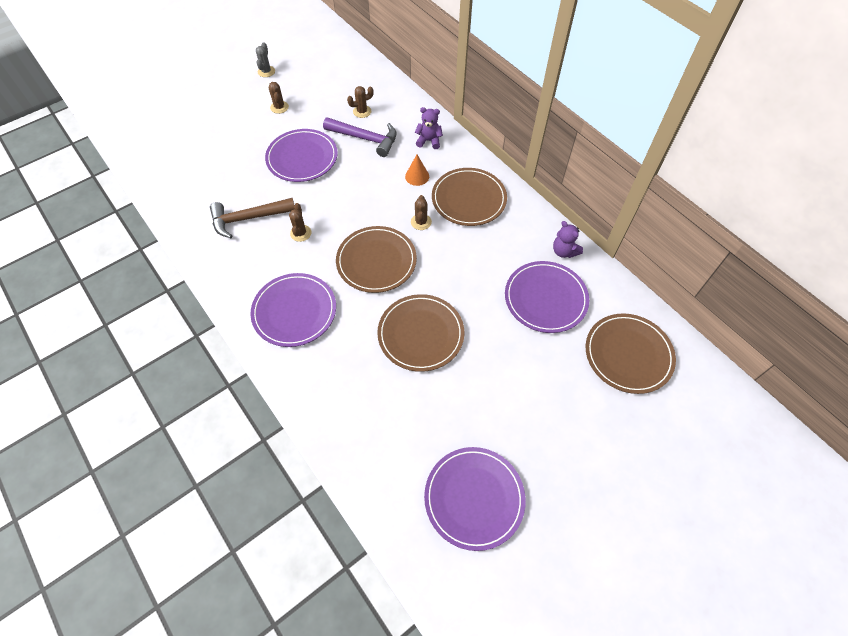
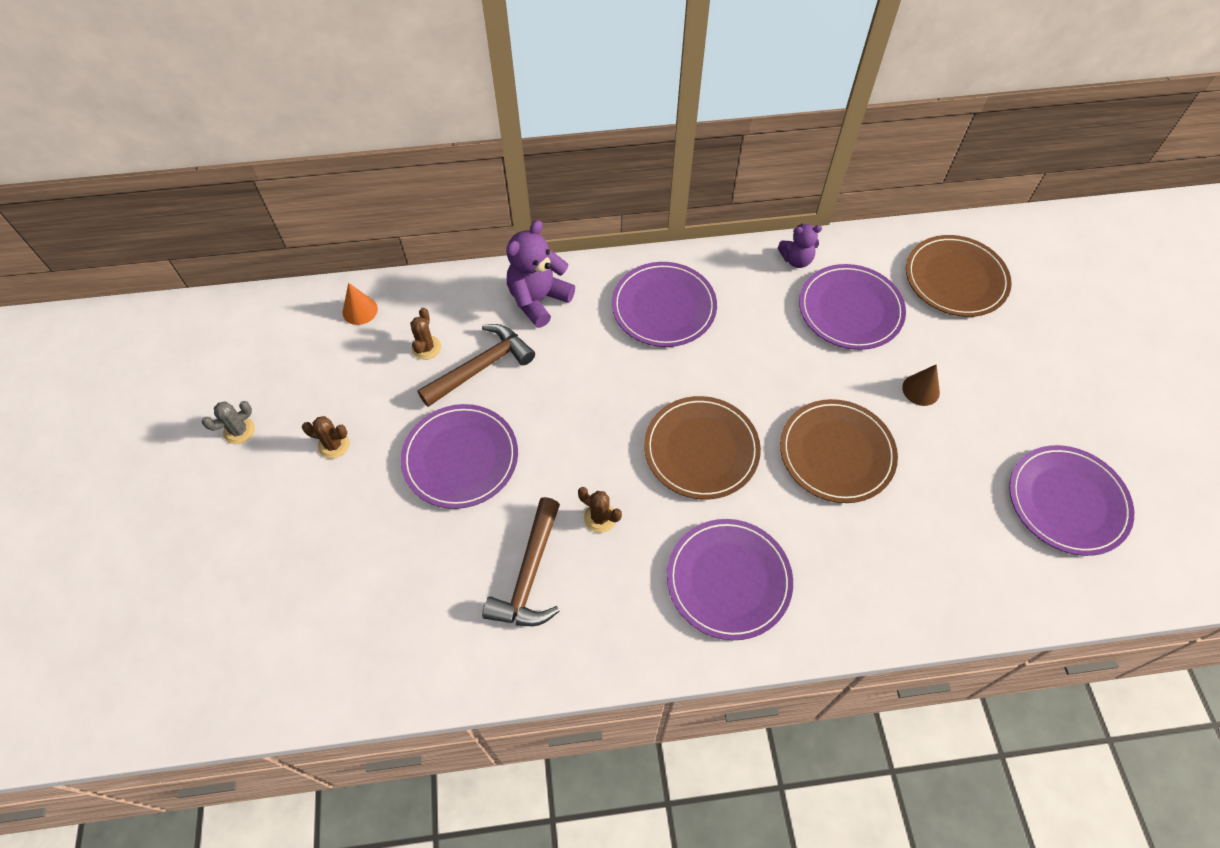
camera: 60 degrees left, 0 degrees up
(266, 71) = (239, 431): grey cactus -> grey cactus turned 75 degrees counterclockwise
(365, 139) = (481, 367): purple hammer -> brown hammer
(417, 176) = (590, 341): orange cone -> orange cone (360, 310)
(421, 222) = (668, 373): brown cactus -> none
(429, 141) = (538, 300): purple teddy bear -> purple teddy bear, size x1.66
(468, 199) = (663, 307): brown plate -> purple plate
(507, 366) = (921, 390): none -> brown cone

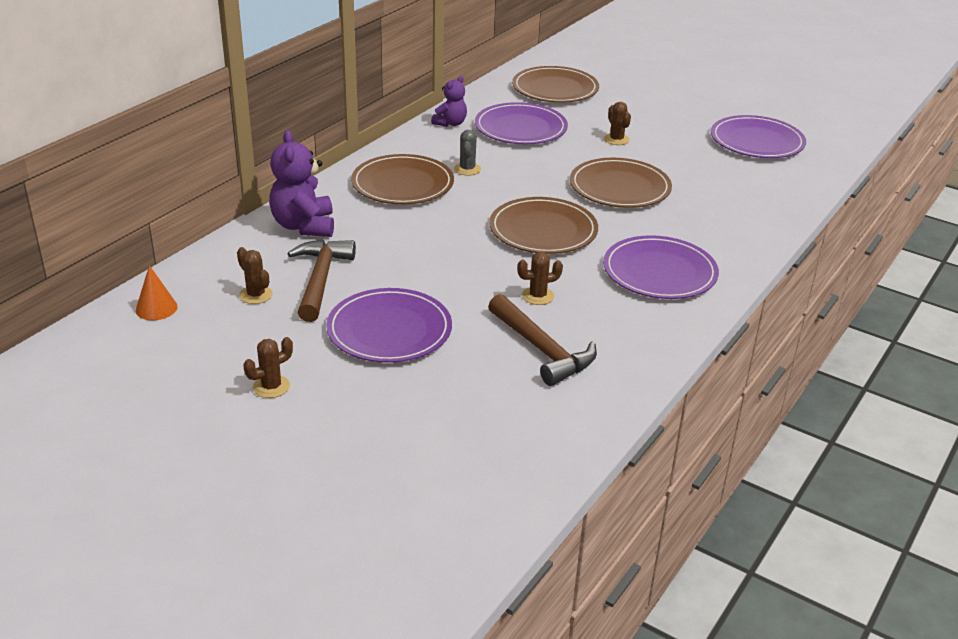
camera: 50 degrees left, 25 degrees down
(239, 431) = (164, 433): grey cactus -> grey cactus (467, 169)
(663, 307) = (402, 184): purple plate -> brown plate
(921, 390) = (616, 139): brown cone -> brown cactus

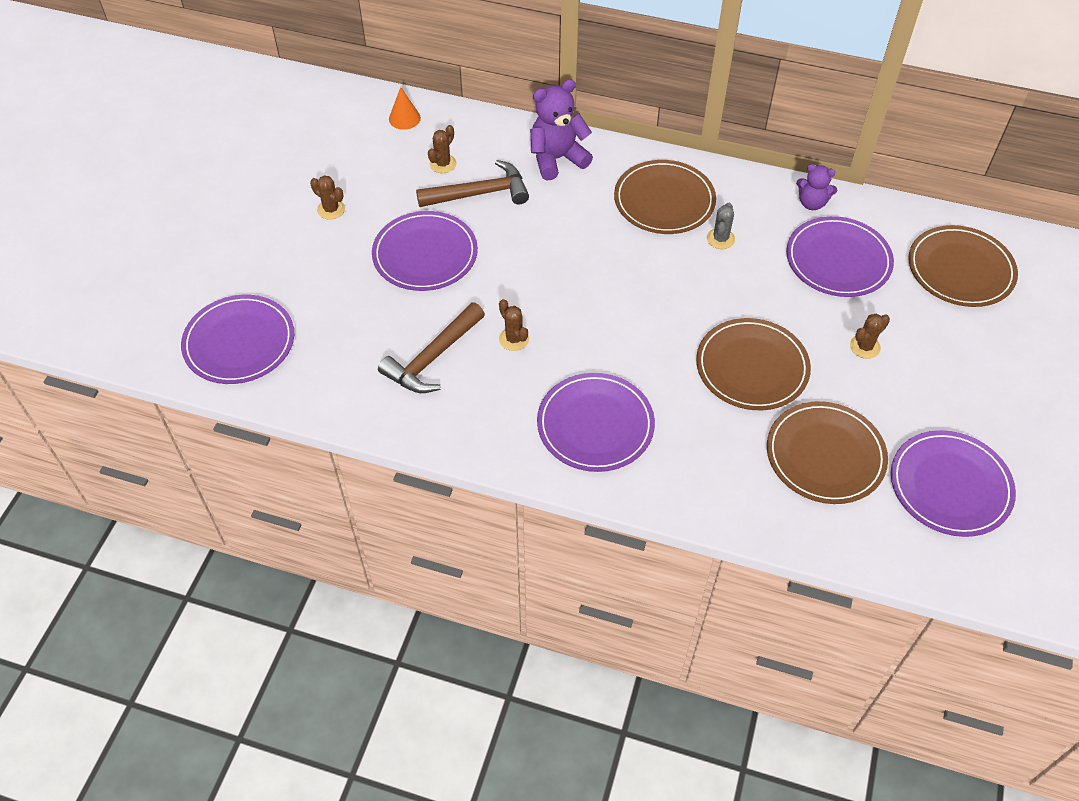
camera: 75 degrees right, 20 degrees up
(455, 494) = (239, 342): none -> purple plate
(467, 169) = (720, 239): grey cactus -> grey cactus turned 60 degrees counterclockwise
(543, 230) = (631, 321): brown plate -> brown plate (825, 455)

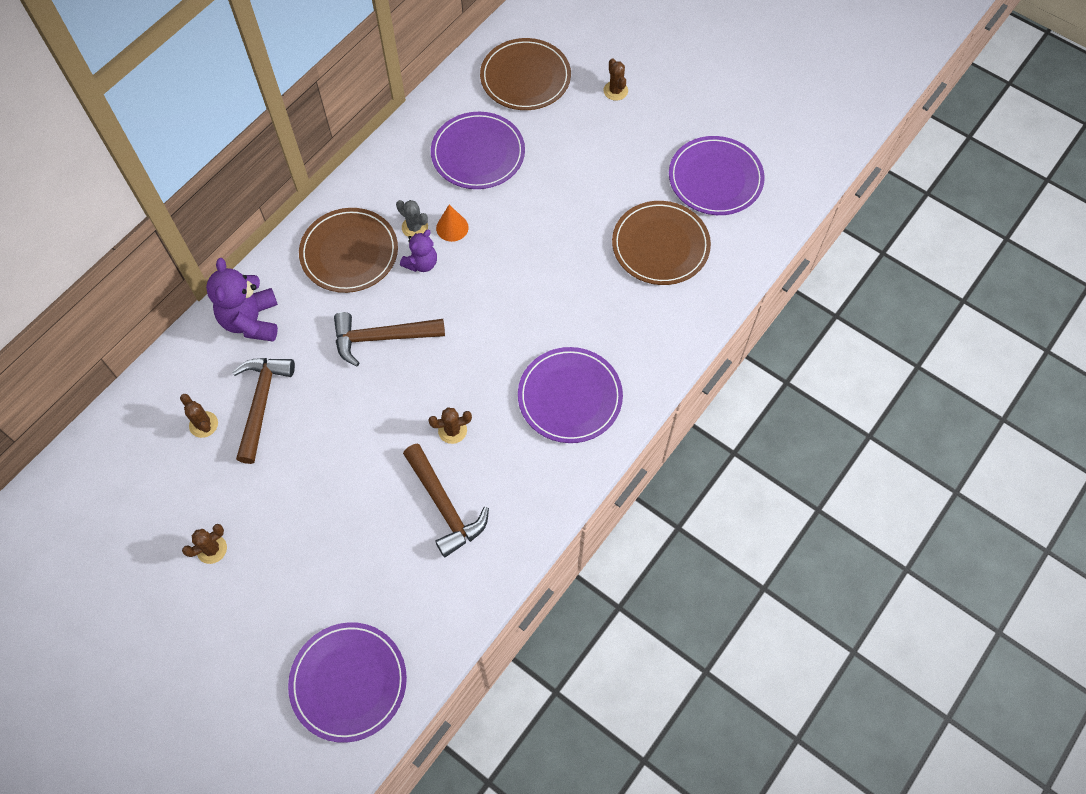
camera: 70 degrees left, 10 degrees up
(404, 118) = (118, 442): orange cone -> orange cone (452, 227)
(425, 254) = (316, 476): purple plate -> none
(586, 254) = (382, 337): none -> brown hammer
(752, 367) = (559, 260): brown plate -> none
(812, 203) = (408, 144): purple teddy bear -> purple teddy bear (421, 263)
(864, 347) = (572, 174): brown cactus -> brown cactus (615, 91)

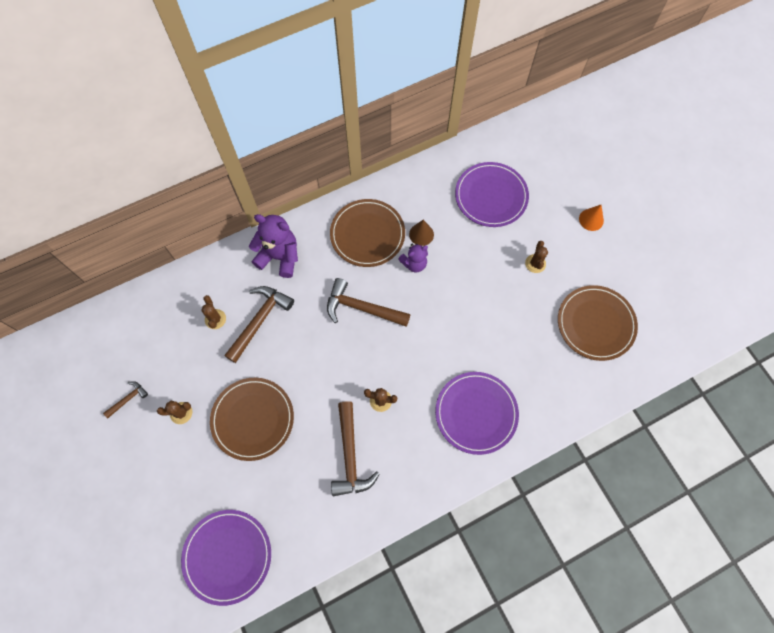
camera: 25 degrees right, 5 degrees up
(134, 563) = (128, 399): none -> brown hammer
(251, 321) = (279, 257): purple teddy bear -> purple teddy bear turned 90 degrees clockwise
(415, 227) = (421, 234): grey cactus -> brown cone
(452, 227) = (447, 245): orange cone -> orange cone (591, 219)
(525, 77) = (551, 151): brown plate -> brown plate (253, 419)
(615, 91) = (614, 188): brown cactus -> brown cactus (535, 263)
(715, 178) = (661, 288): purple plate -> none

